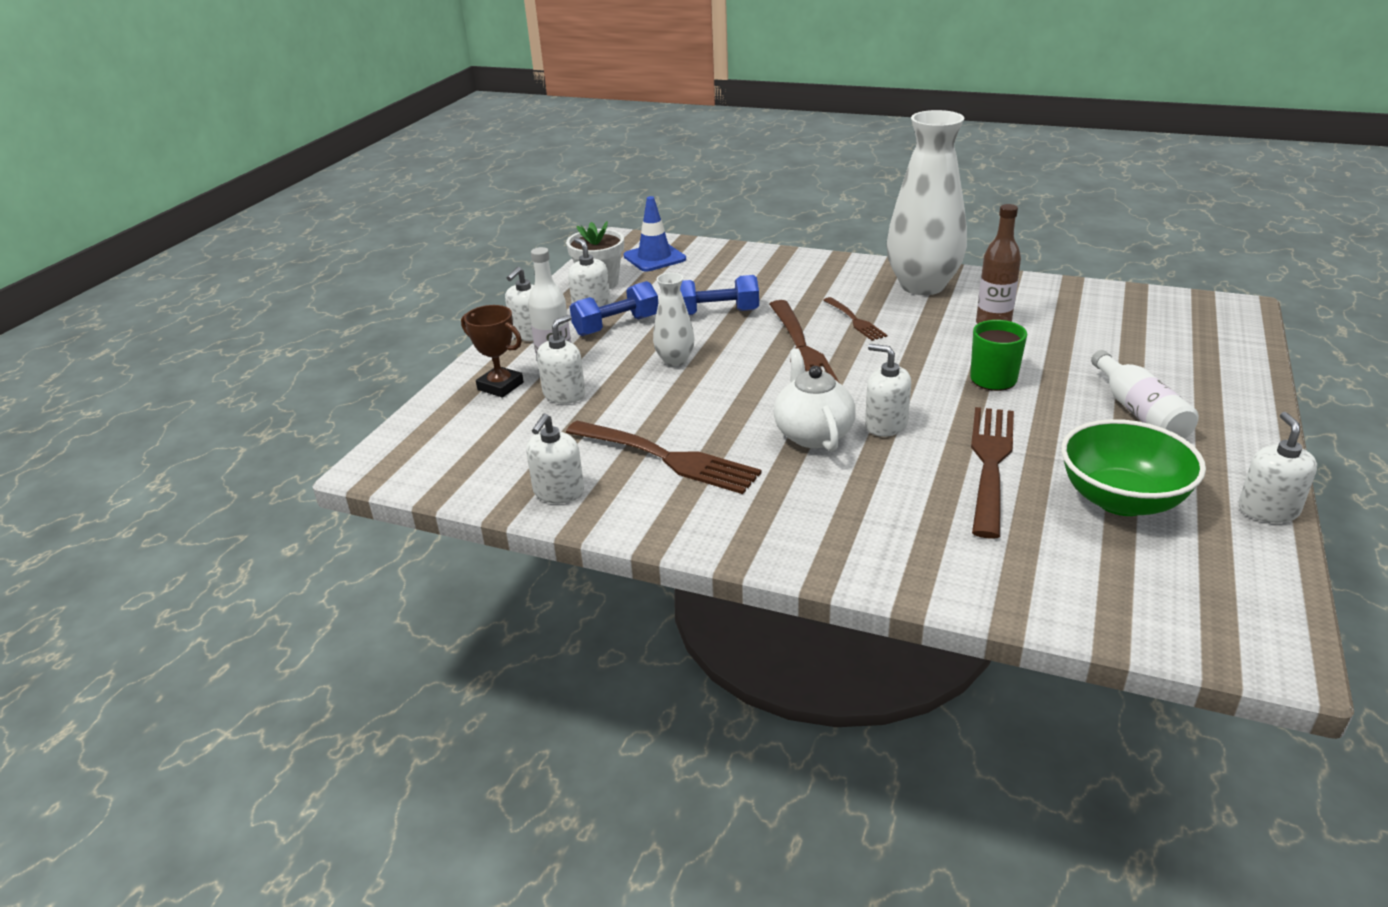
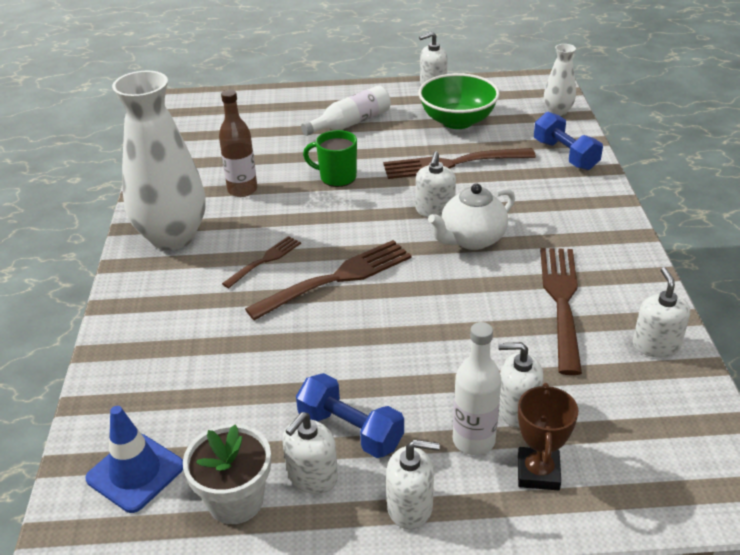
camera: 115 degrees left, 5 degrees up
(558, 492) = (656, 345): white soap dispenser -> white soap dispenser turned 90 degrees counterclockwise
(675, 360) = (403, 353): white vase -> white vase (557, 111)
(716, 313) = (283, 357): blue dumbbell -> blue dumbbell (565, 155)

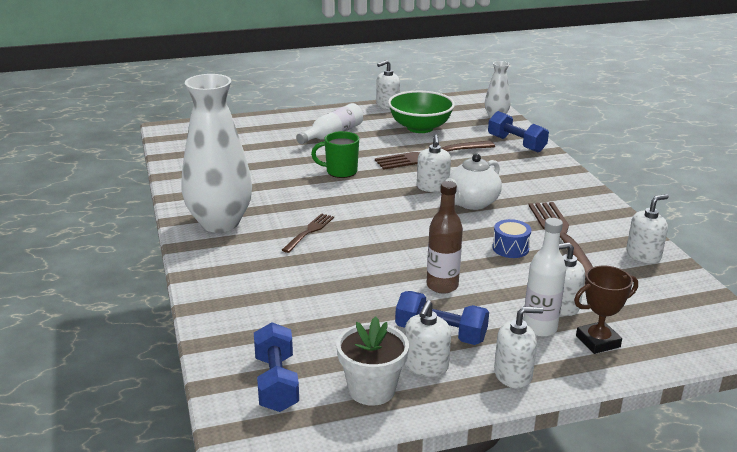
camera: 15 degrees left, 10 degrees down
(135, 472) = (276, 383): blue traffic cone -> blue dumbbell
(242, 190) = (263, 186): brown bottle -> brown bottle (442, 286)
(337, 278) = (377, 238): brown fork -> none
(489, 313) = (510, 248): none -> blue drum
(538, 472) = (598, 341): brown trophy -> brown trophy turned 75 degrees clockwise
(656, 345) = (643, 255): white soap dispenser -> white soap dispenser turned 75 degrees clockwise

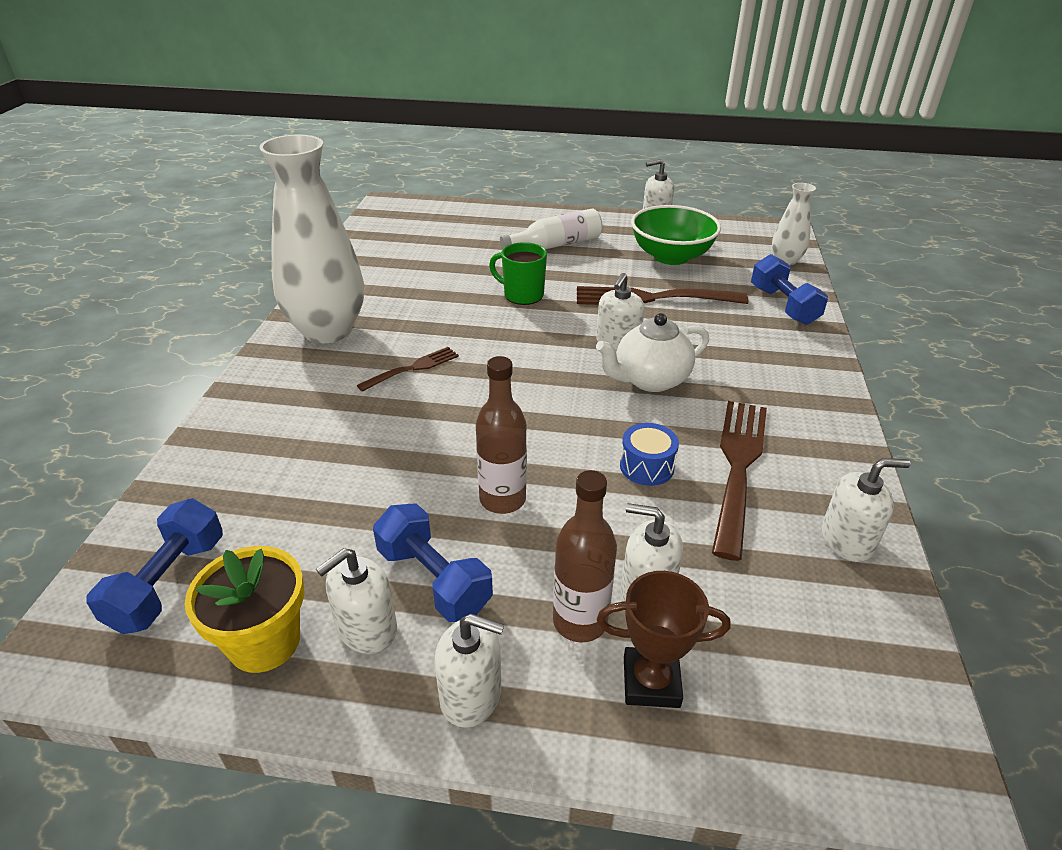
camera: 25 degrees right, 10 degrees up
(372, 389) = (264, 642): white flower pot -> yellow flower pot
(539, 328) = (580, 621): white bottle -> brown bottle

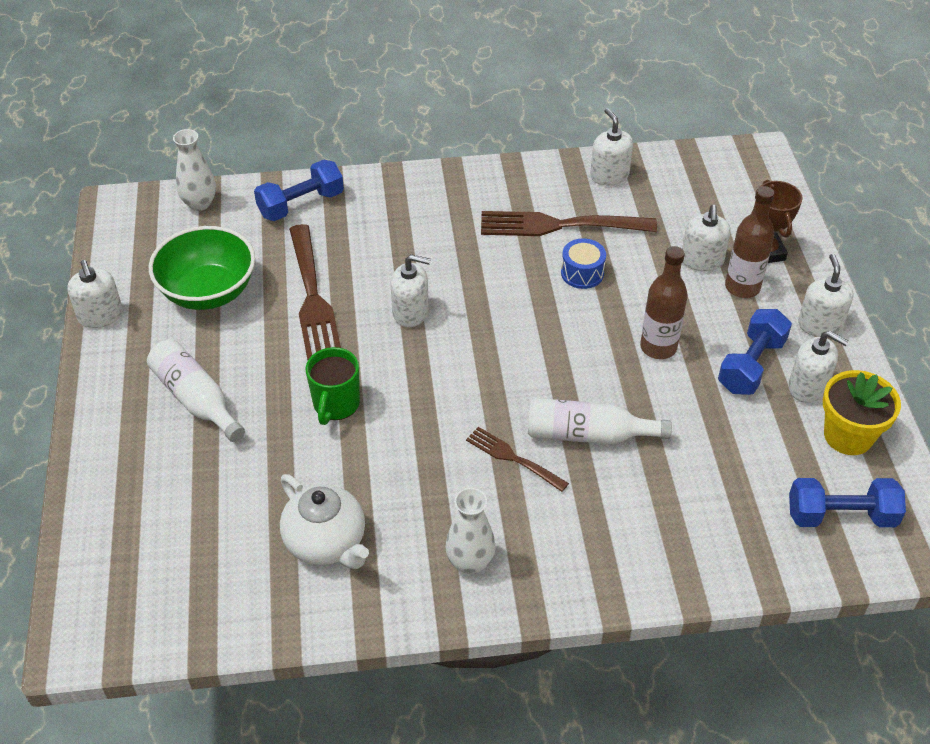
camera: 105 degrees left, 10 degrees up
(328, 330) = (470, 562): white vase -> white vase, size x0.48
(411, 417) = (588, 434): none -> white bottle
(650, 380) = (464, 283): white teapot -> white teapot (326, 543)

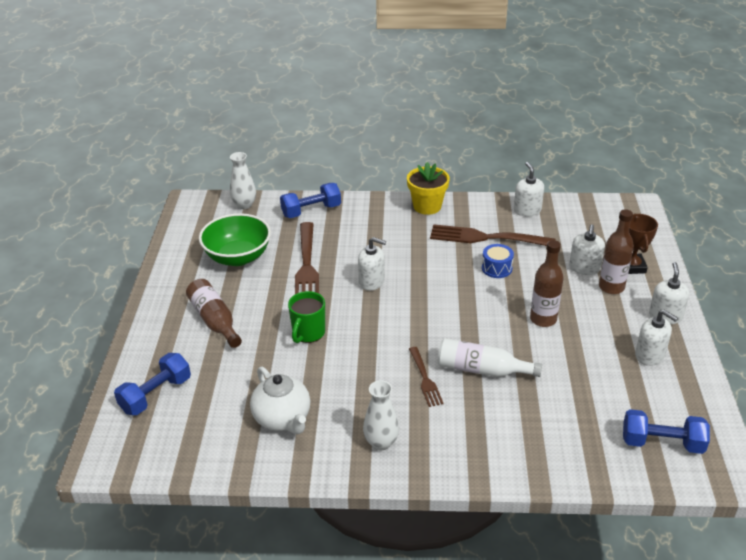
camera: 10 degrees right, 10 degrees down
(100, 316) = (164, 265): white soap dispenser -> none
(196, 399) = (215, 320): white bottle -> brown bottle
(513, 458) = (425, 379): brown fork -> brown fork turned 150 degrees counterclockwise
(751, 365) = (609, 337): blue dumbbell -> blue dumbbell (156, 395)
(848, 436) = (675, 390): yellow flower pot -> yellow flower pot (427, 206)

